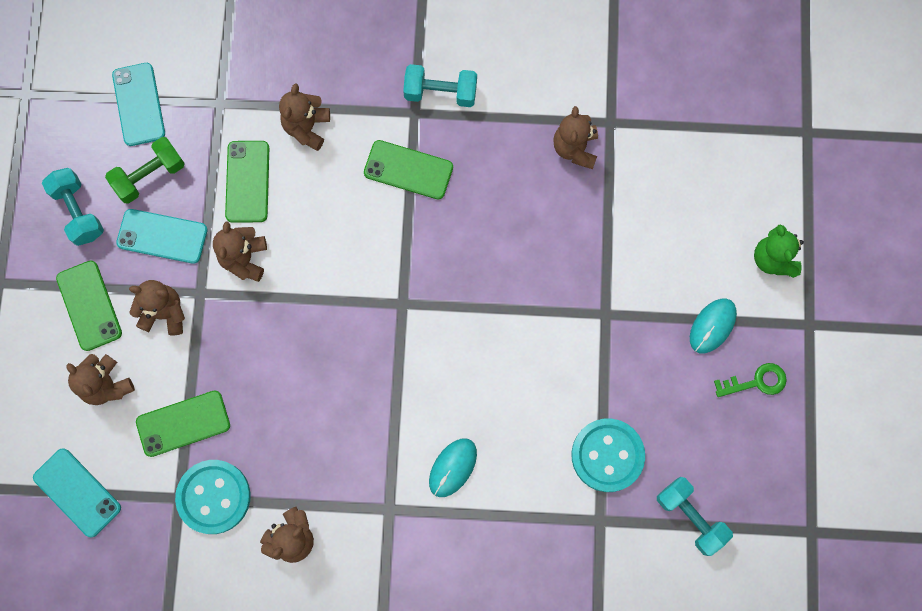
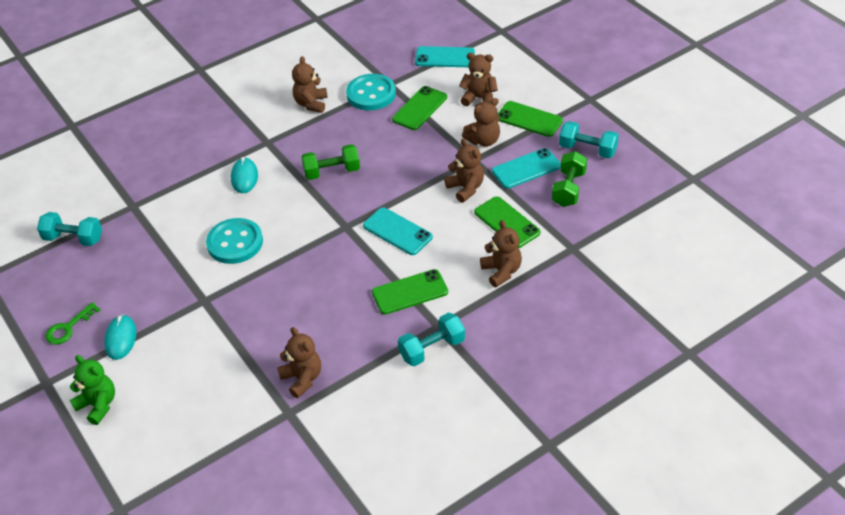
camera: 145 degrees right, 30 degrees down
(139, 104) = (620, 216): turquoise phone -> turquoise phone (397, 231)
(356, 397) = (332, 172): none -> green dumbbell
(607, 455) = (149, 235): turquoise button -> turquoise button (235, 243)

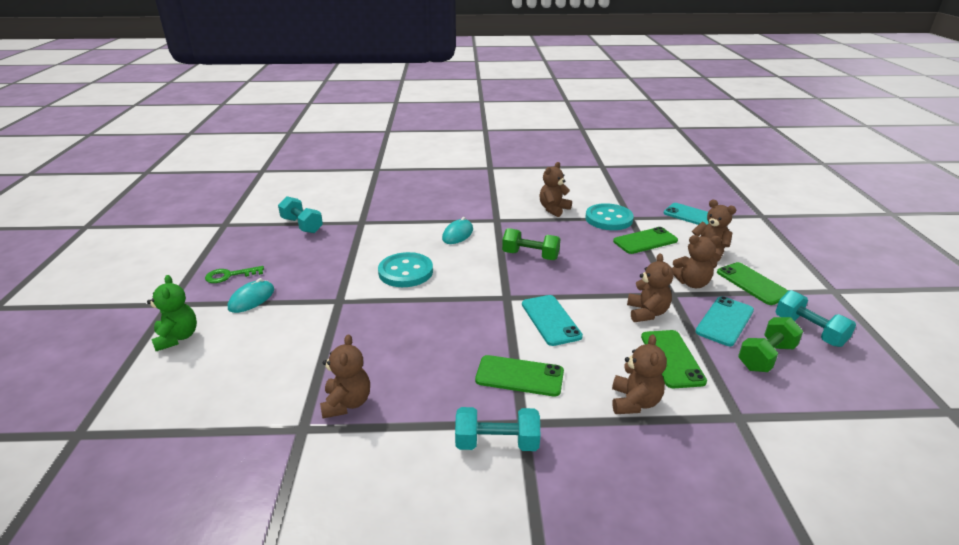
camera: 30 degrees right, 15 degrees down
(526, 169) = (725, 321): turquoise phone -> turquoise phone turned 60 degrees counterclockwise

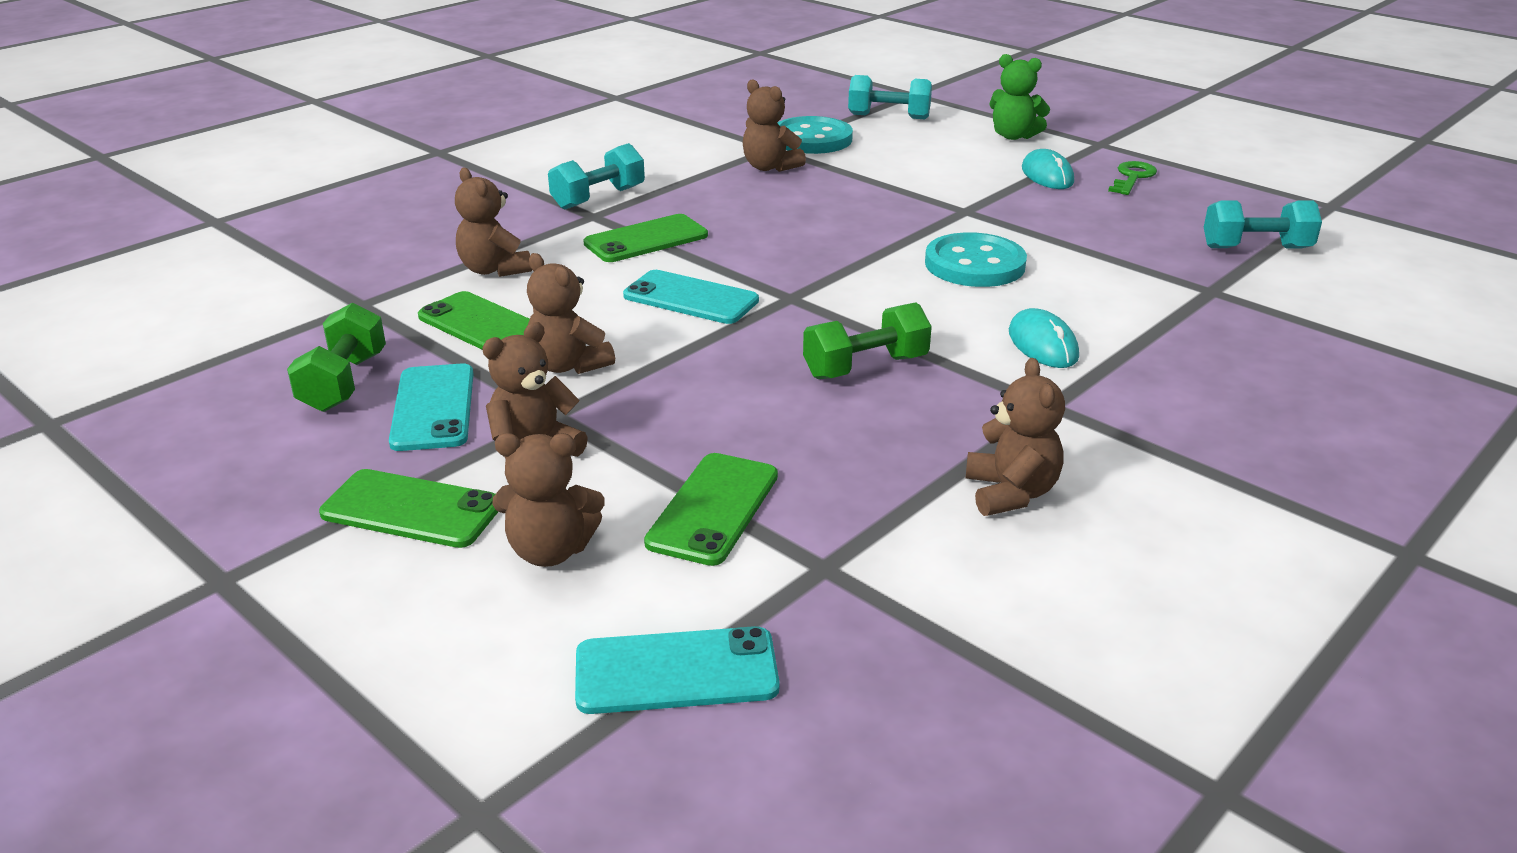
camera: 135 degrees right, 0 degrees up
(608, 219) = (863, 533): turquoise button -> turquoise button (812, 139)
(809, 331) = (275, 456): turquoise dumbbell -> turquoise dumbbell (888, 117)

